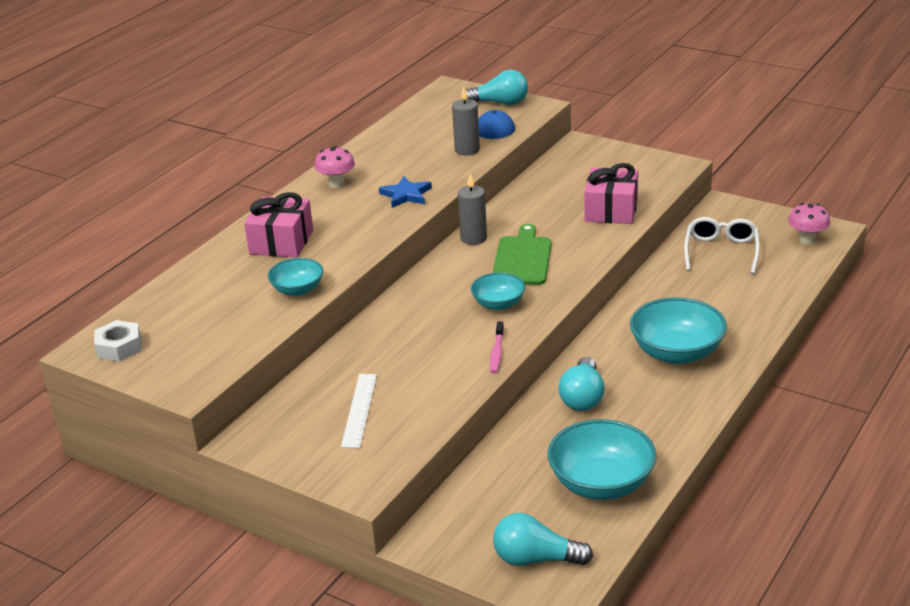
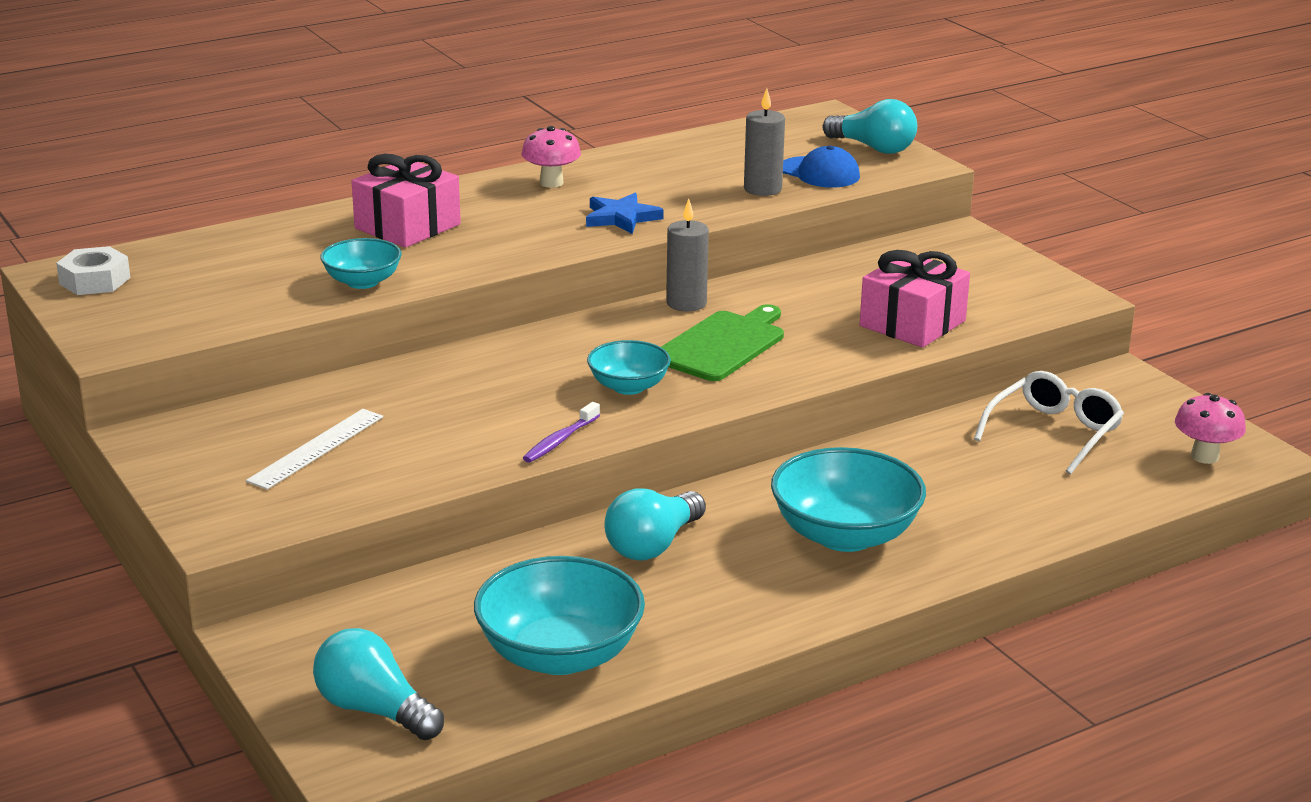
camera: 25 degrees right, 5 degrees down
(497, 352) = (560, 440): pink toothbrush -> purple toothbrush

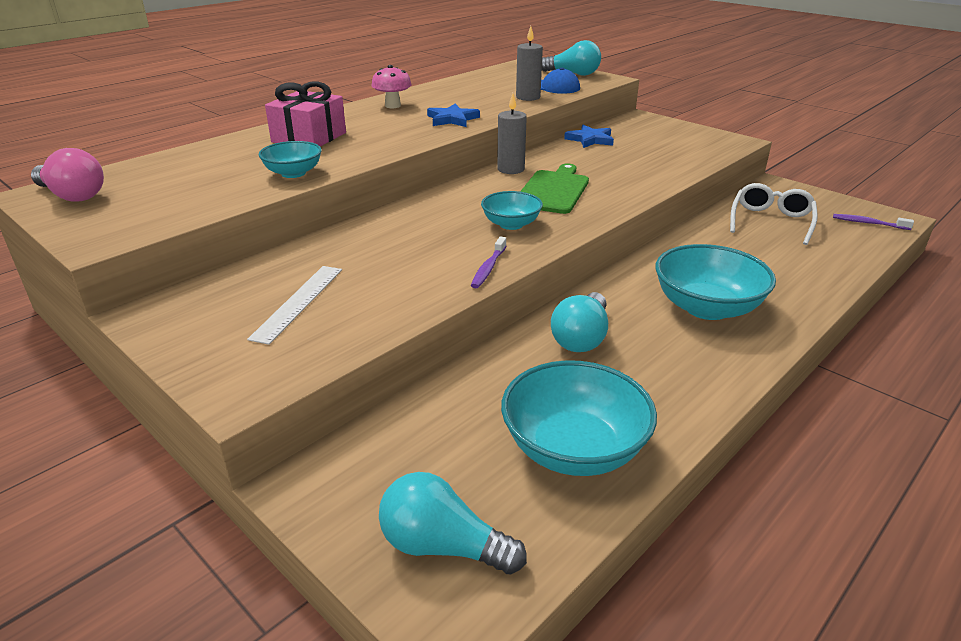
camera: 15 degrees left, 5 degrees up
(94, 281) = (72, 195): white nut -> pink light bulb
(844, 266) = (590, 139): none -> blue star
(912, 323) = (659, 165): pink gift -> none
(1204, 456) = (868, 223): pink mushroom -> purple toothbrush

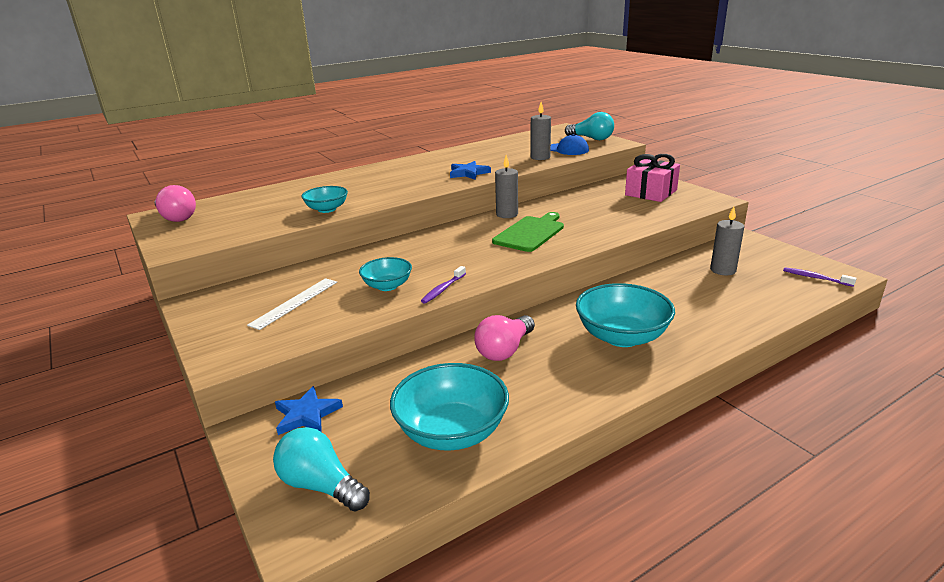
camera: 15 degrees right, 5 degrees down
(309, 137) = (354, 183): pink gift -> pink gift (651, 192)
(393, 106) = (430, 161): pink mushroom -> none
(511, 224) = (481, 257): turquoise bowl -> turquoise bowl (387, 286)
(581, 337) = (505, 350): turquoise light bulb -> pink light bulb
(590, 139) = (587, 193): blue star -> blue star (306, 415)
(771, 221) = (723, 270): white glasses -> grey candle

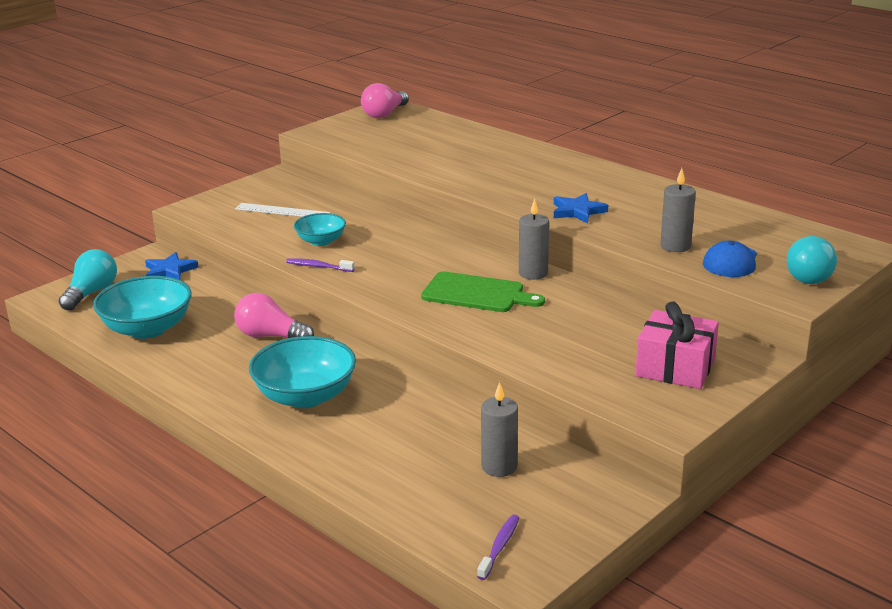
camera: 75 degrees right, 0 degrees up
(327, 209) = (424, 165): turquoise bowl -> none

